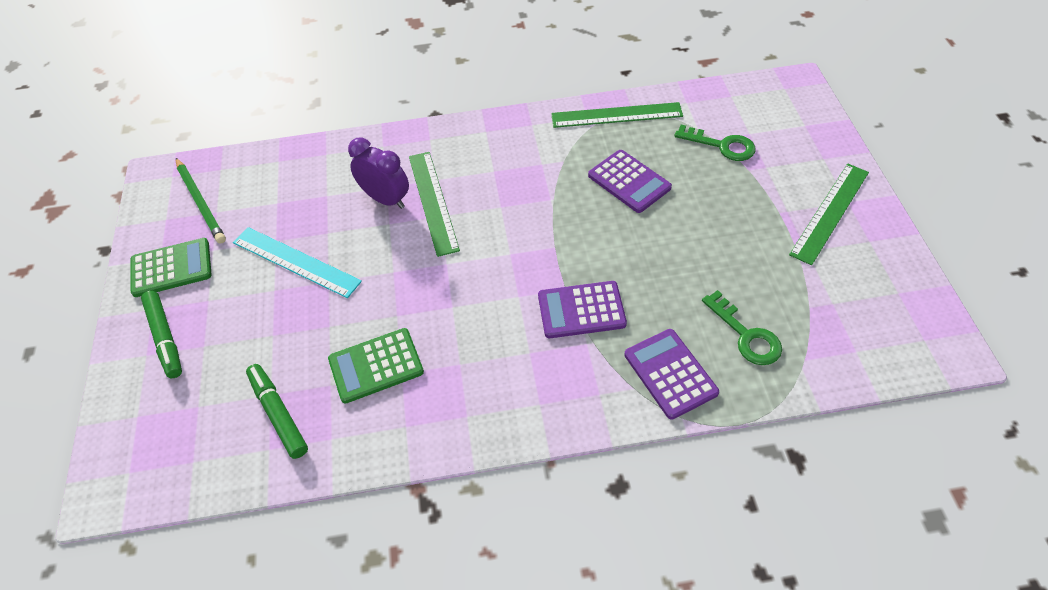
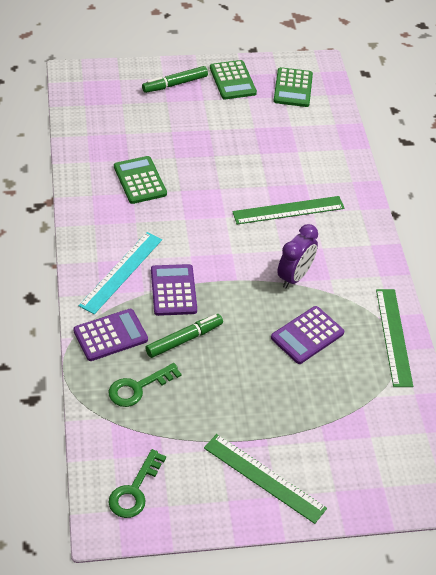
camera: 85 degrees right, 5 degrees down
(201, 202) = (293, 88): green pencil -> green calculator
(278, 414) = (111, 137): green marker -> green marker (184, 339)
(296, 261) = (233, 138): turquoise ruler -> turquoise ruler (121, 272)
(386, 199) = (292, 183): purple clock -> purple clock (294, 277)
(722, 145) = (353, 411): green key -> green key (134, 490)

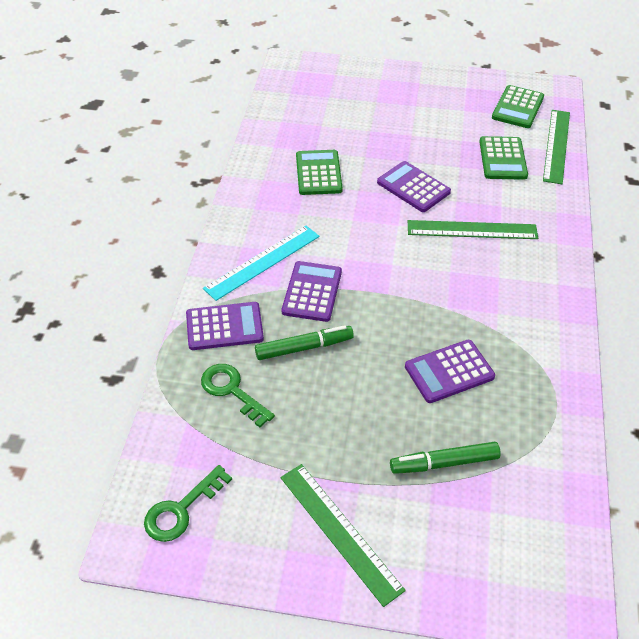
camera: 20 degrees right, 0 degrees up
(138, 388) = (232, 391): green key -> green key turned 60 degrees clockwise
(175, 84) = (390, 86): green marker -> green marker (444, 463)
(227, 180) = (413, 187): none -> purple calculator
(232, 80) = (453, 91): green calculator -> green calculator (502, 159)
(294, 277) = (455, 303): purple clock -> none
(394, 337) = (556, 395): green ruler -> green ruler (556, 146)

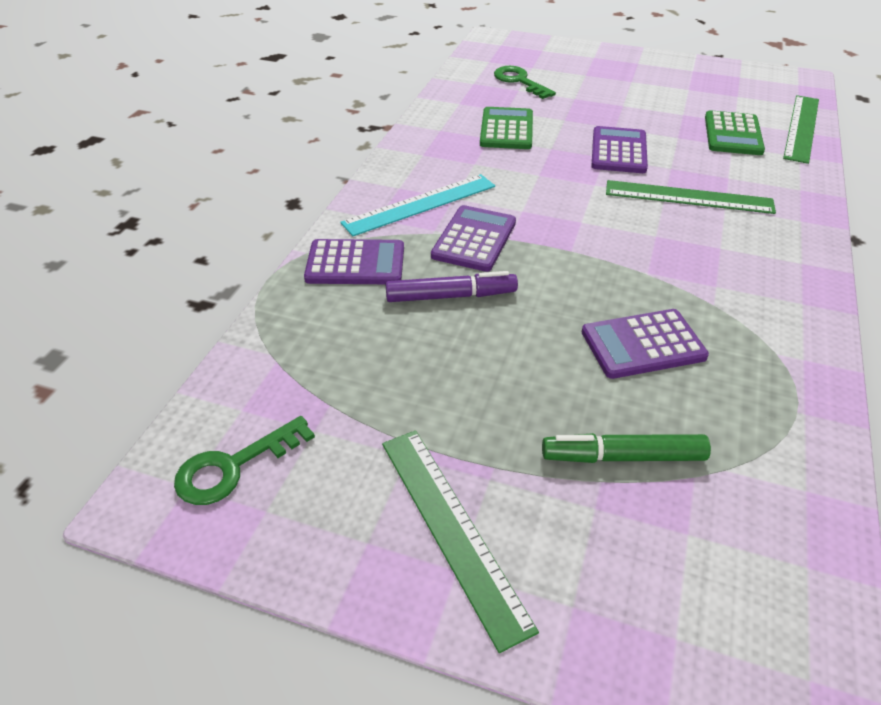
camera: 10 degrees right, 5 degrees down
(232, 391) = (345, 333): green key -> green key (519, 81)
(304, 348) = (451, 296): green marker -> purple marker
(413, 187) = (619, 151): purple calculator -> purple calculator turned 45 degrees clockwise
(517, 107) = (754, 91): green calculator -> none

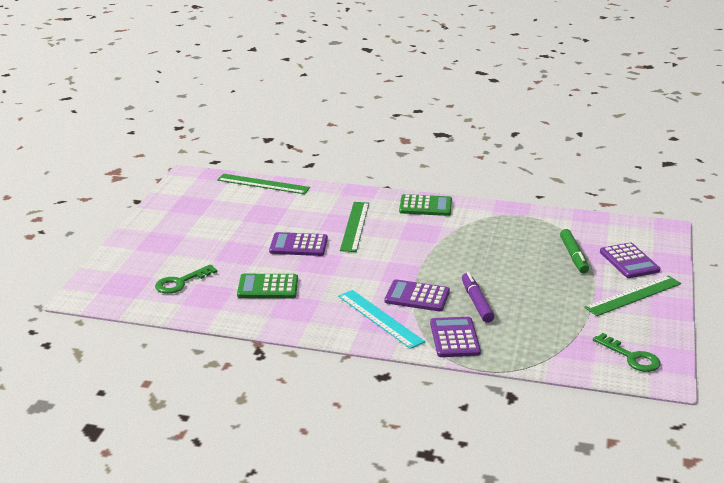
camera: 95 degrees left, 15 degrees down
(643, 344) = (497, 248): purple calculator -> purple calculator (629, 261)
(733, 134) = (273, 206): green calculator -> green calculator (425, 206)

